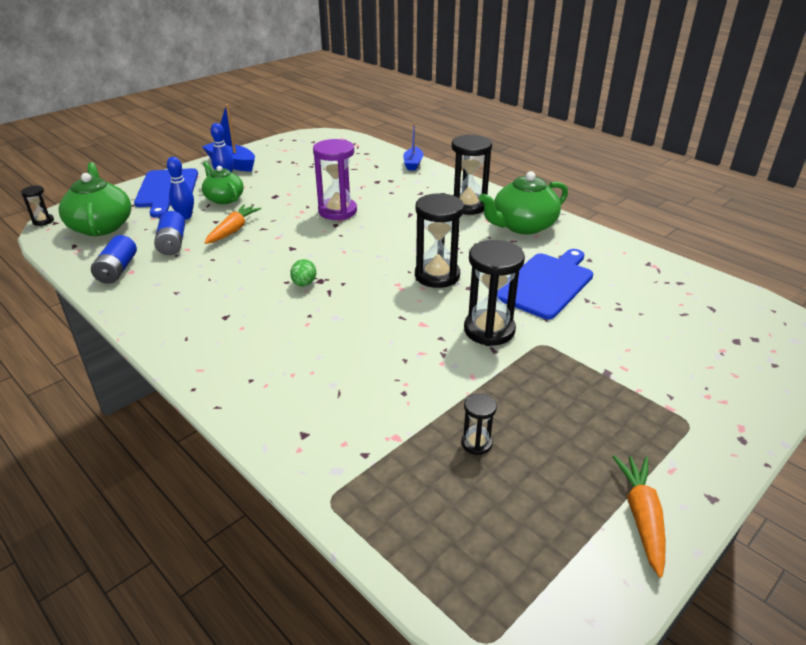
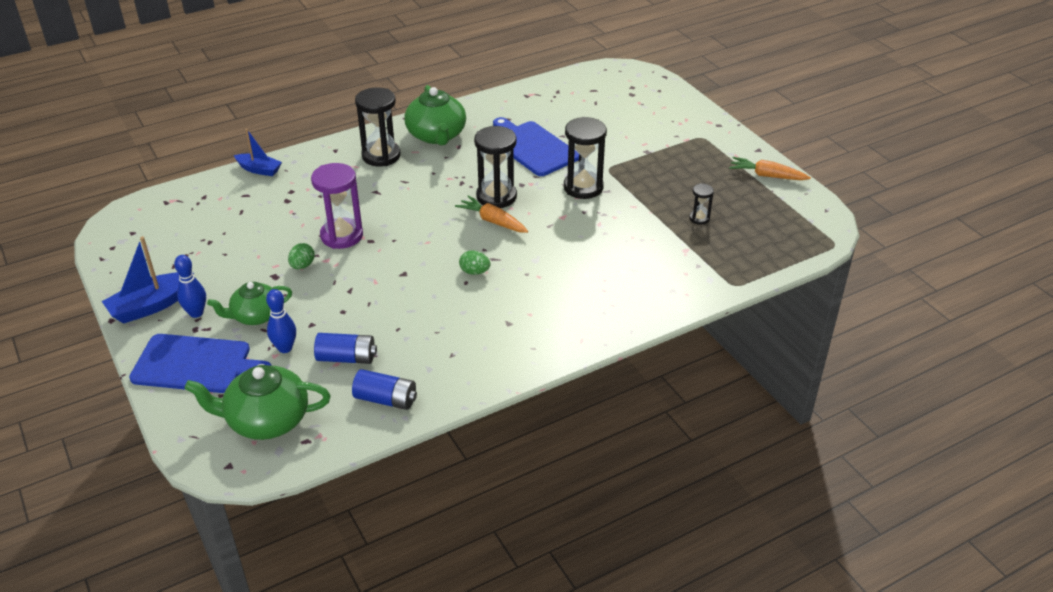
camera: 75 degrees left, 5 degrees up
(43, 221) = (217, 478): black hourglass -> none
(233, 230) = (341, 311): orange carrot -> orange carrot (492, 221)
(291, 203) = (302, 266): none -> green egg

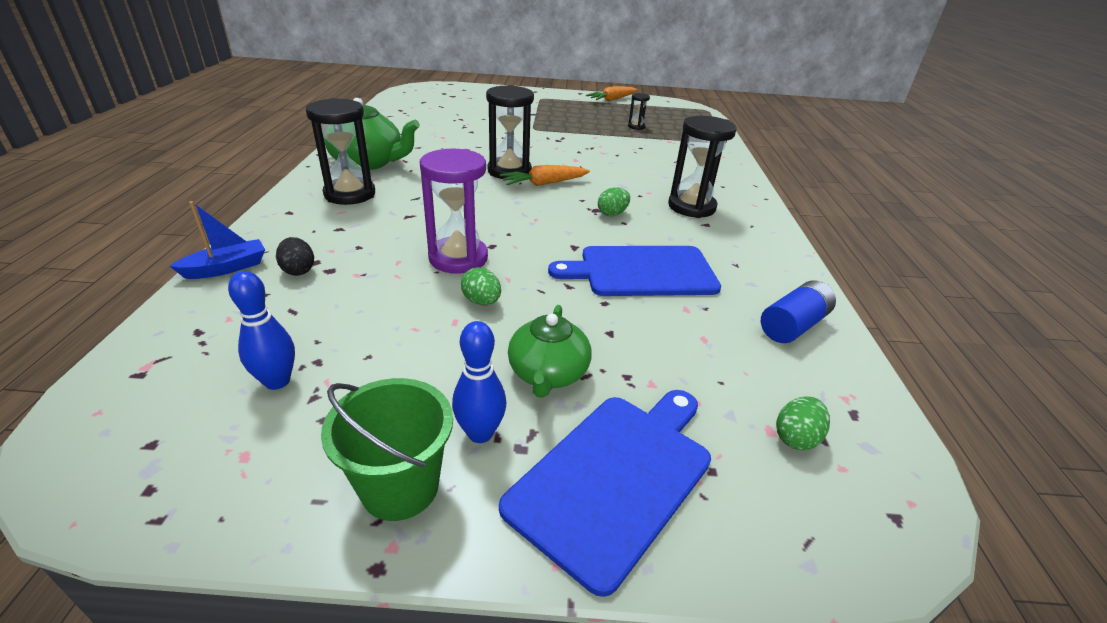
camera: 60 degrees left, 5 degrees down
(151, 306) = (400, 487): blue boat -> green bucket
(266, 420) = (796, 438): green teapot -> green egg
(277, 191) = (298, 270): none -> black egg
(285, 348) = (643, 369): blue bowling pin -> blue bowling pin (277, 381)
(346, 358) = (698, 328): blue battery -> none
(533, 147) = (461, 139): blue cutting board -> blue cutting board (642, 271)
(583, 187) = (546, 142): black hourglass -> black hourglass (691, 207)

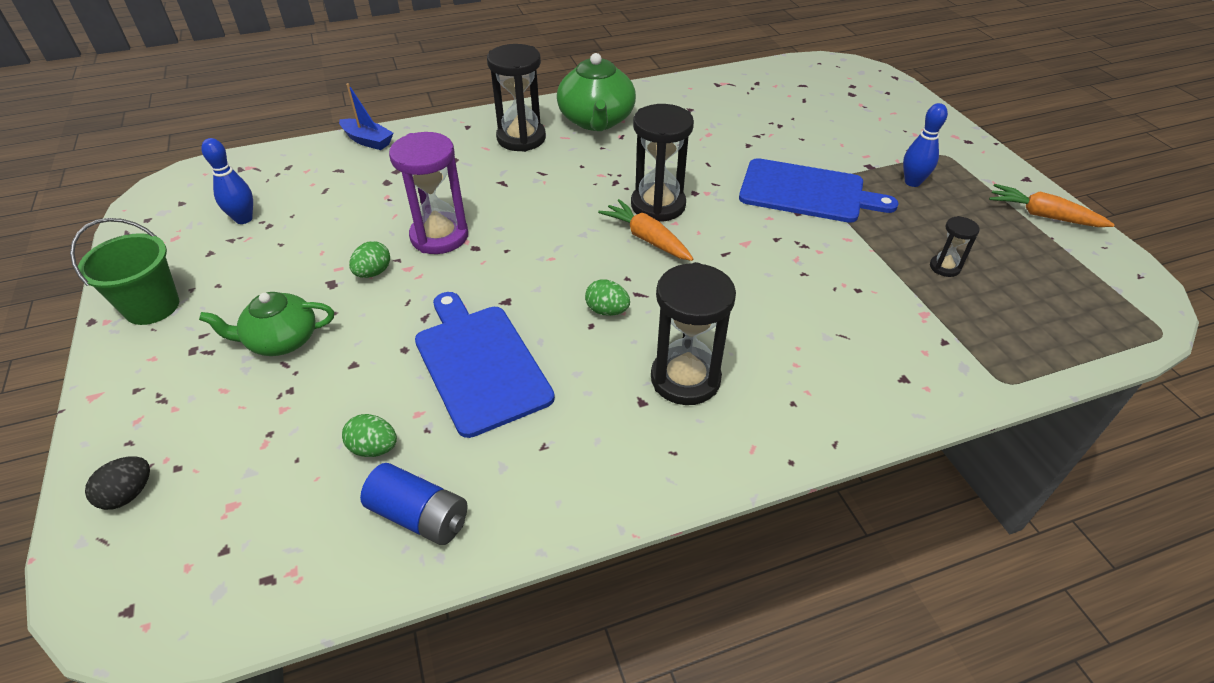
camera: 70 degrees right, 10 degrees up
(298, 270) = (379, 169): black egg -> black egg (129, 494)
(480, 433) = (205, 325): blue bowling pin -> blue bowling pin (912, 182)
(615, 477) = (166, 408): blue cutting board -> blue cutting board (807, 192)
(796, 438) = (223, 527): green egg -> green egg (374, 448)

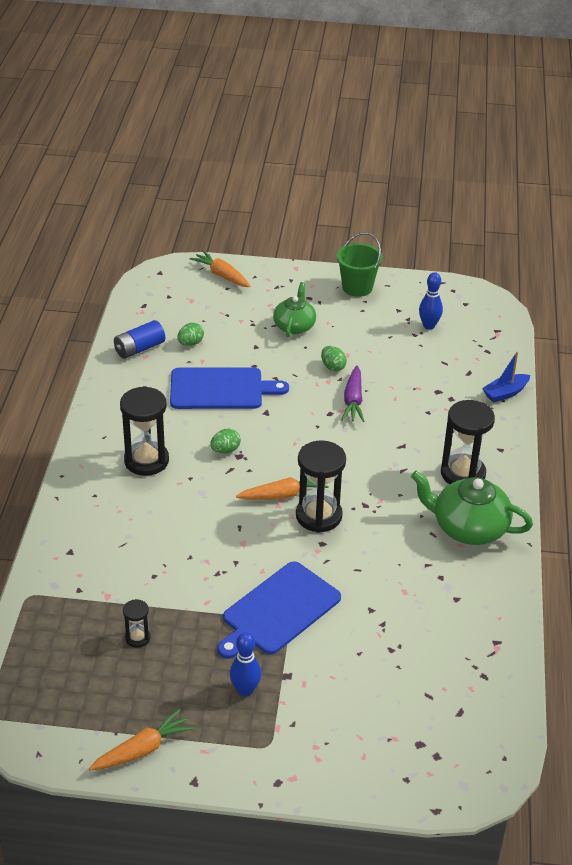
camera: 115 degrees right, 5 degrees down
(129, 494) = (221, 275): black egg -> orange carrot
(439, 236) = (353, 401): purple hourglass -> purple carrot

